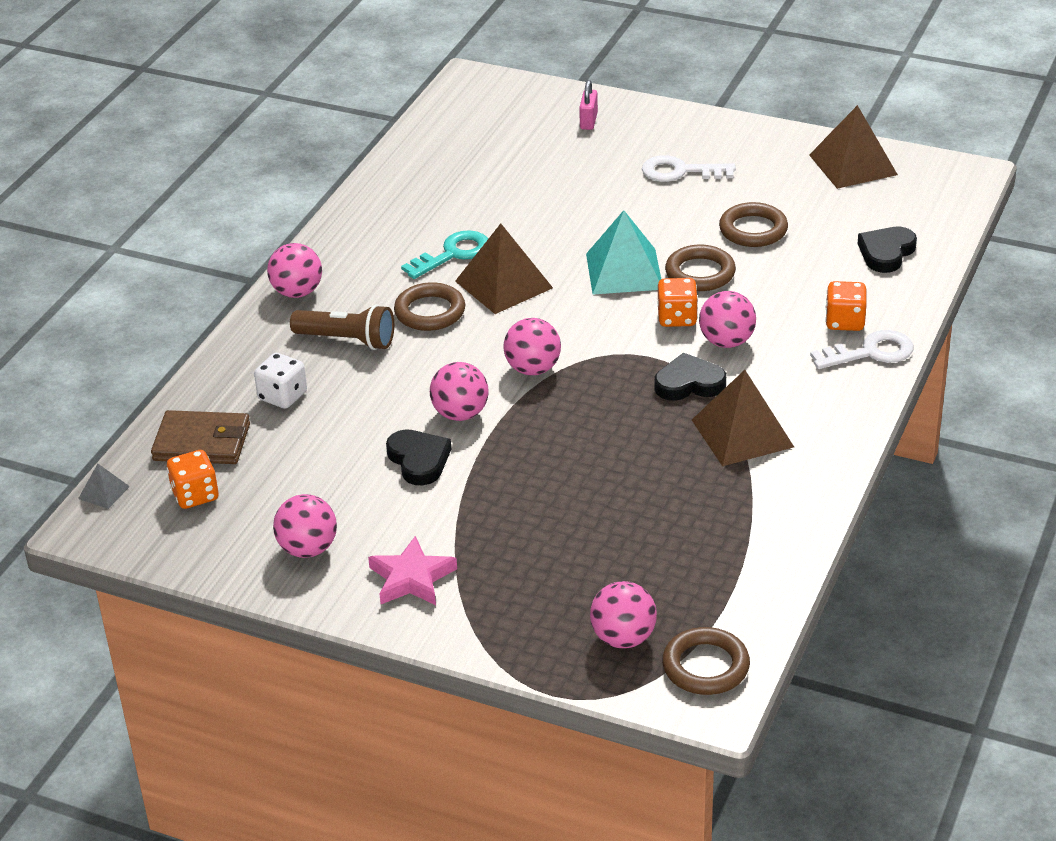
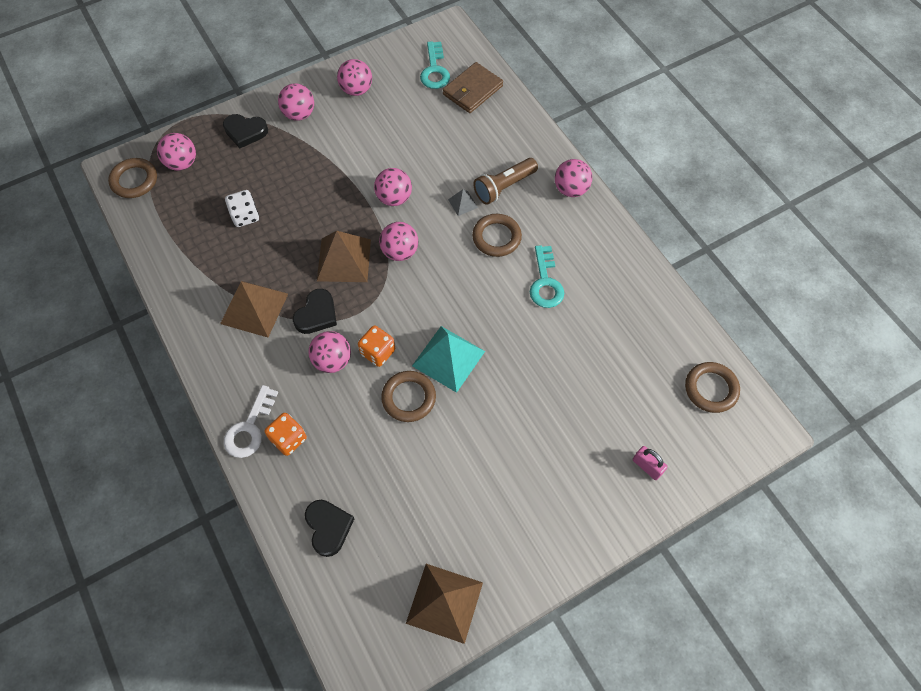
camera: 125 degrees right, 25 degrees up
(103, 492) = (469, 42): grey pyramid -> grey pyramid (463, 203)
(195, 495) = (434, 70): orange dice -> turquoise key
(282, 396) = (480, 136): white dice -> white dice (245, 216)
(411, 578) = (299, 114): pink star -> pink ball
(419, 460) = (375, 161): black heart -> black heart (245, 132)
(503, 284) = (491, 288): brown pyramid -> brown pyramid (344, 260)
(680, 172) = (532, 476): white key -> none
(753, 230) = (426, 466): brown ring -> brown ring (711, 389)

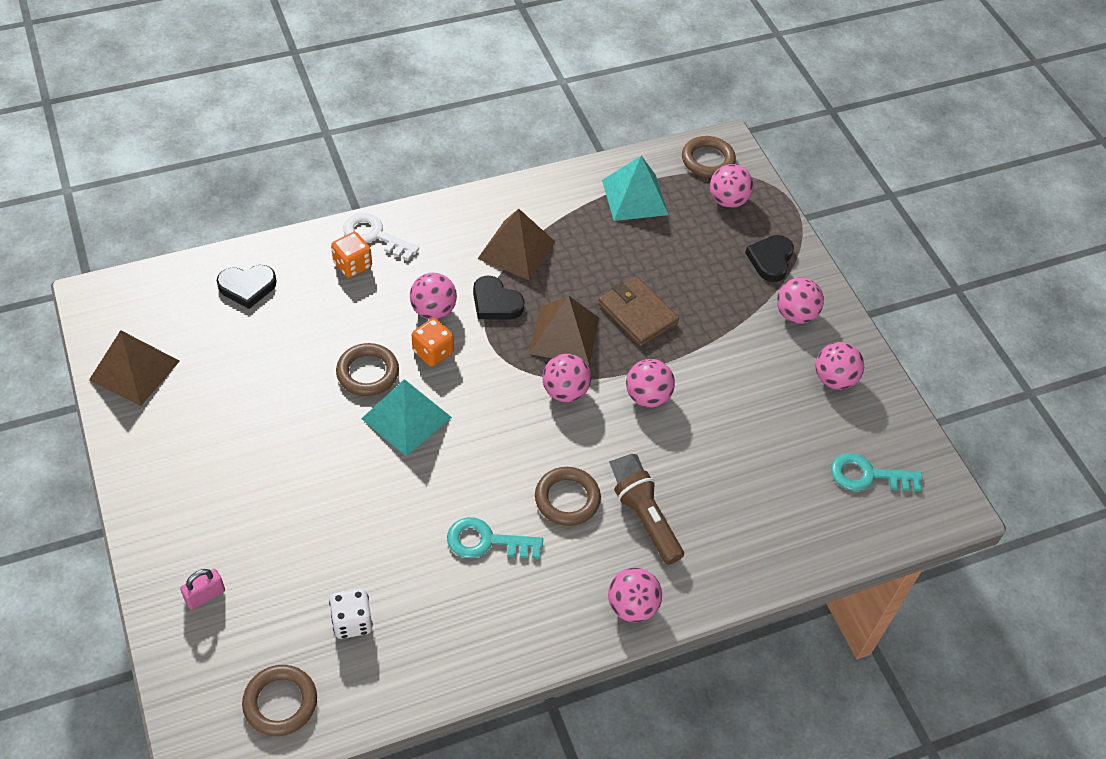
camera: 95 degrees right, 10 degrees down
(183, 228) = (635, 197): none -> turquoise pyramid
(245, 216) = (643, 251): white dice -> white dice (352, 622)
(472, 90) = (827, 516): brown wallet -> brown wallet (637, 314)

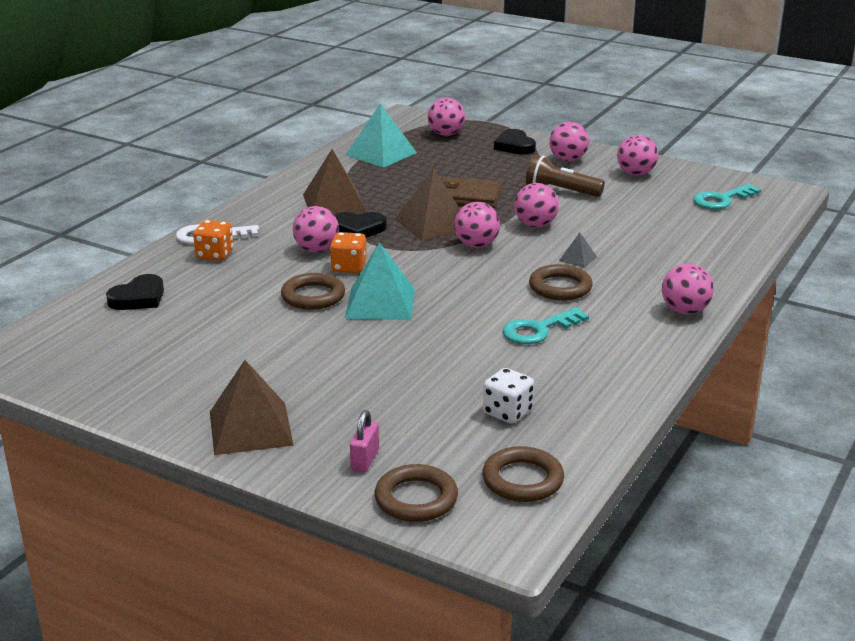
camera: 35 degrees left, 25 degrees down
(134, 370) = (99, 378): brown pyramid -> brown pyramid (250, 428)
(648, 523) = (630, 274): brown flashlight -> brown flashlight (561, 191)
(708, 160) = (404, 124): brown ring -> brown ring (416, 499)

